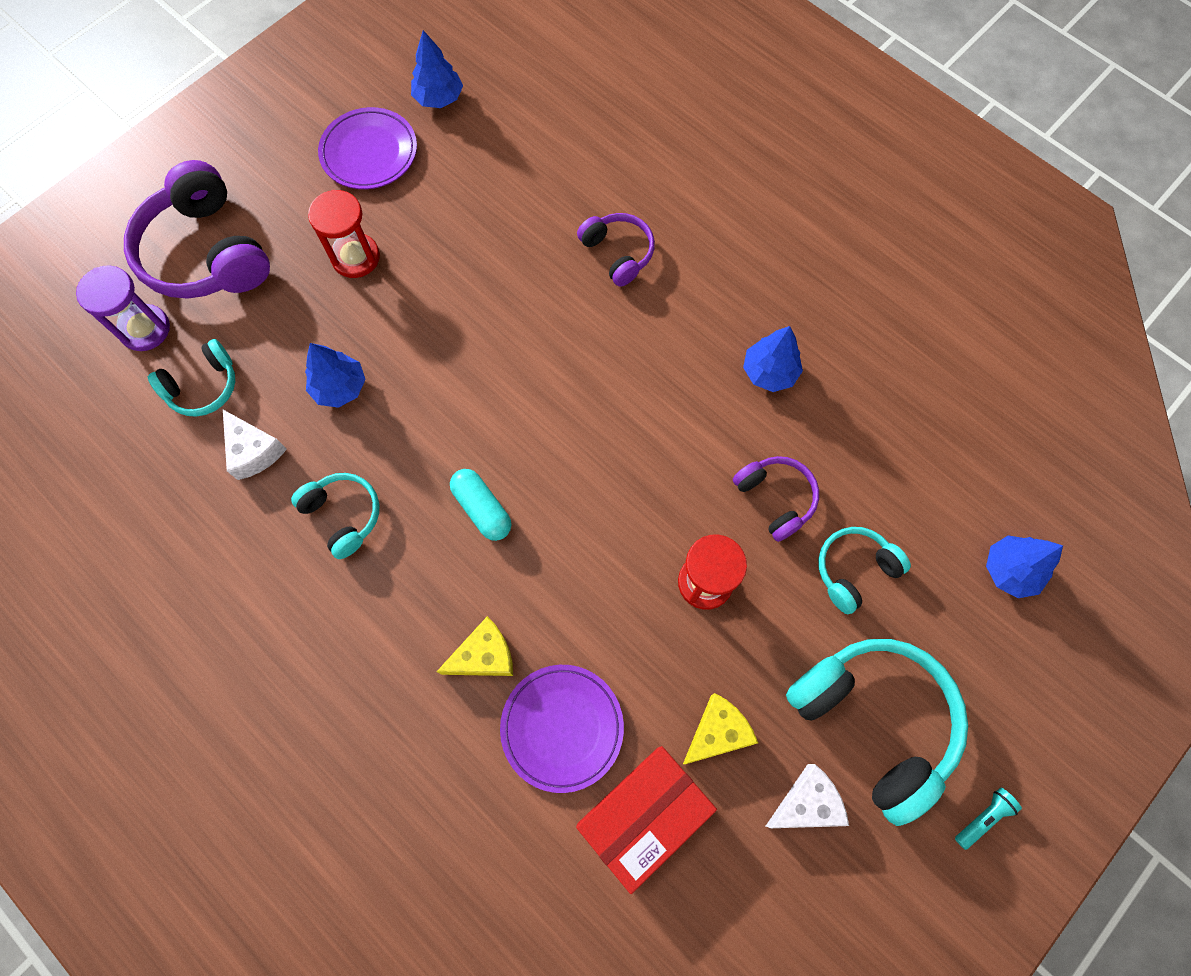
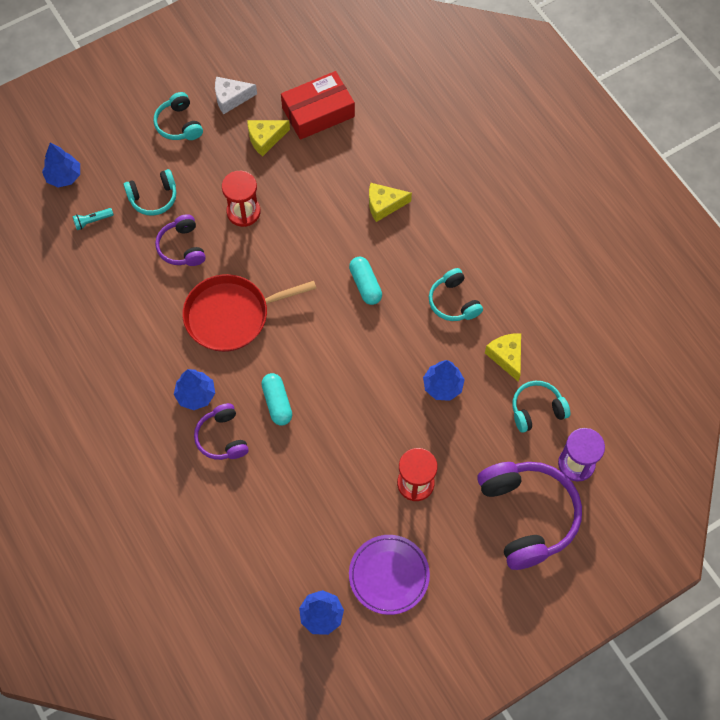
camera: 165 degrees left, 5 degrees down
(253, 451) = (506, 357): white cheese -> yellow cheese
(561, 312) = (277, 403): none -> turquoise capsule
(562, 727) = (349, 160): purple plate -> none
(664, 413) = (231, 315): none -> red pan
(769, 372) = (151, 325): blue tree -> blue tree (196, 395)
(873, 721) = (179, 124): turquoise headphones -> turquoise headphones, size x0.54
(983, 817) = (144, 72): turquoise flashlight -> turquoise flashlight (92, 221)

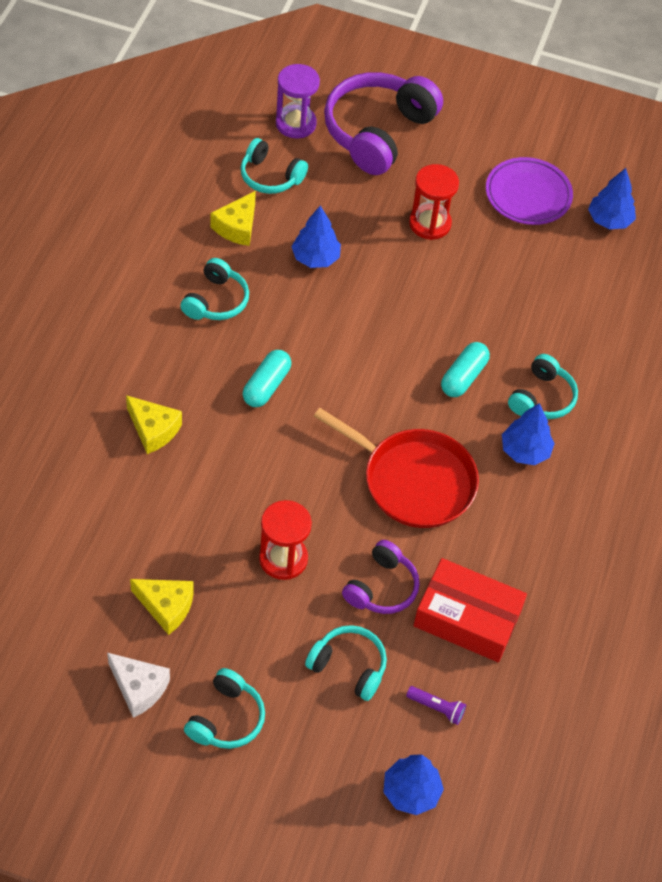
camera: 135 degrees left, 10 degrees down
(92, 221) = (437, 708): turquoise flashlight -> purple flashlight
(222, 437) = (542, 398): purple headphones -> turquoise headphones
(318, 112) = (81, 577): red box -> red box (467, 618)

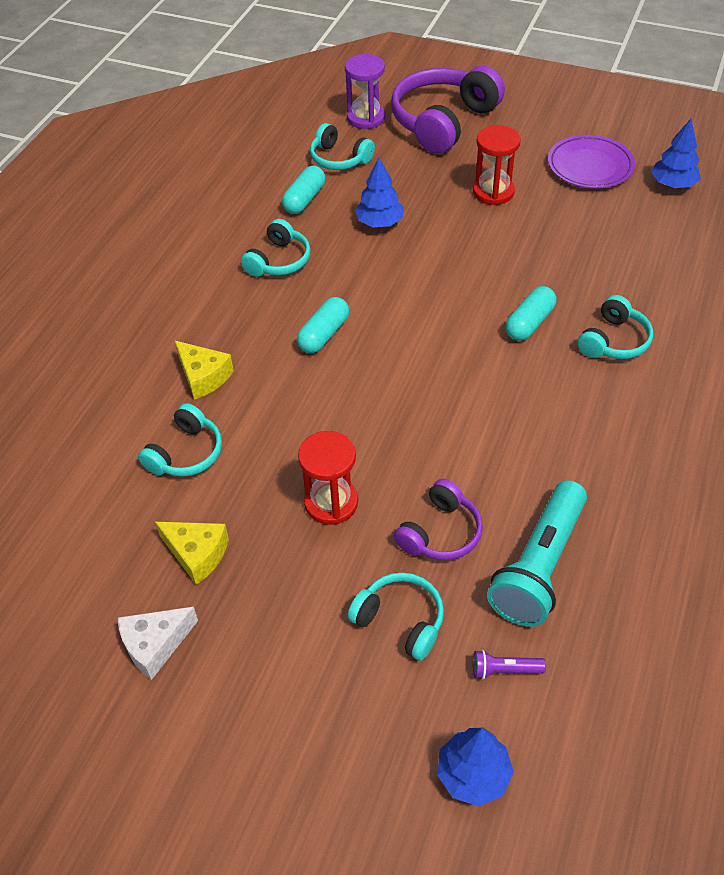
camera: 10 degrees right, 5 degrees down
(138, 688) = (155, 645): white cheese -> white cheese turned 105 degrees clockwise
(226, 718) = (253, 681): turquoise headphones -> turquoise headphones (186, 453)
(237, 227) = (304, 199): yellow cheese -> turquoise capsule
(413, 481) = (477, 422): red pan -> none
(437, 708) = (504, 670): purple flashlight -> purple flashlight turned 150 degrees clockwise
(467, 618) = (539, 566): red box -> turquoise flashlight
(525, 451) = (598, 391): blue tree -> none

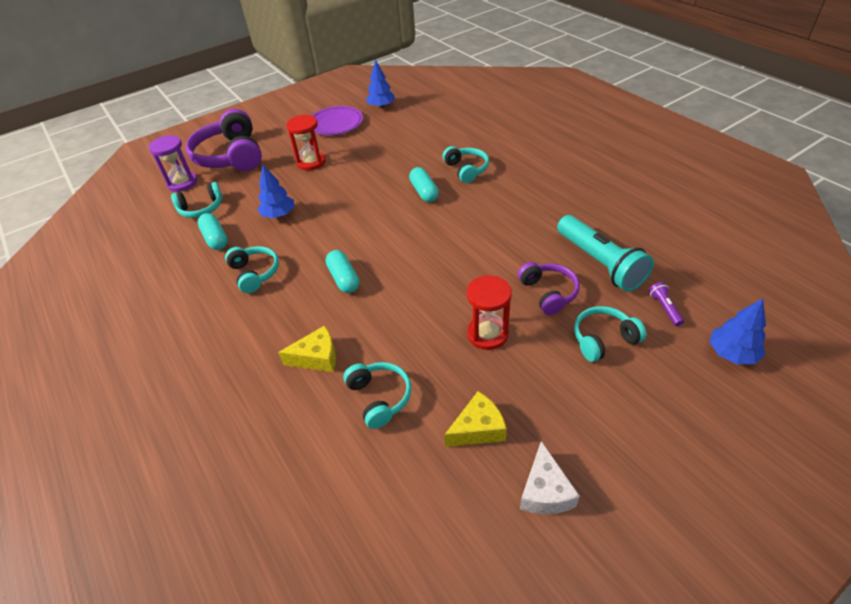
camera: 55 degrees left, 5 degrees down
(504, 670) = (664, 308): purple flashlight -> purple flashlight turned 135 degrees clockwise

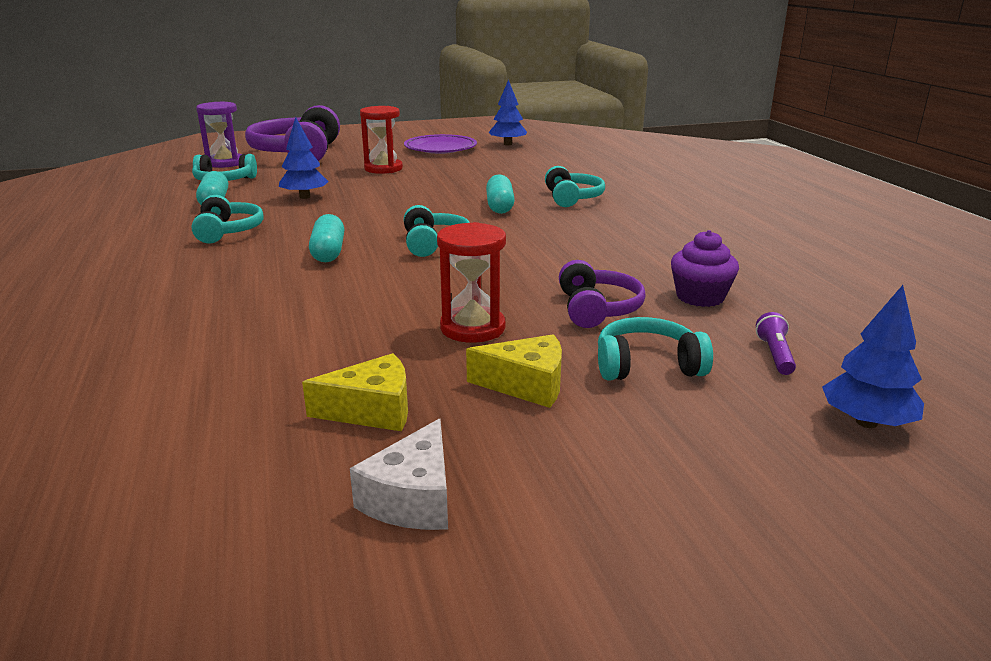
camera: 15 degrees right, 20 degrees down
(317, 358) = (224, 305): yellow cheese -> yellow cheese (526, 385)
(379, 397) = (265, 353): turquoise headphones -> turquoise headphones (434, 244)
(600, 263) = (700, 297): turquoise flashlight -> purple cupcake

